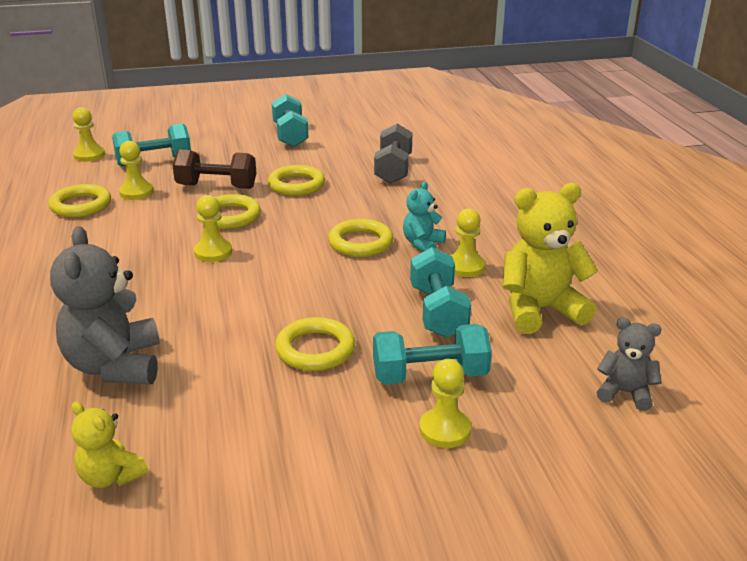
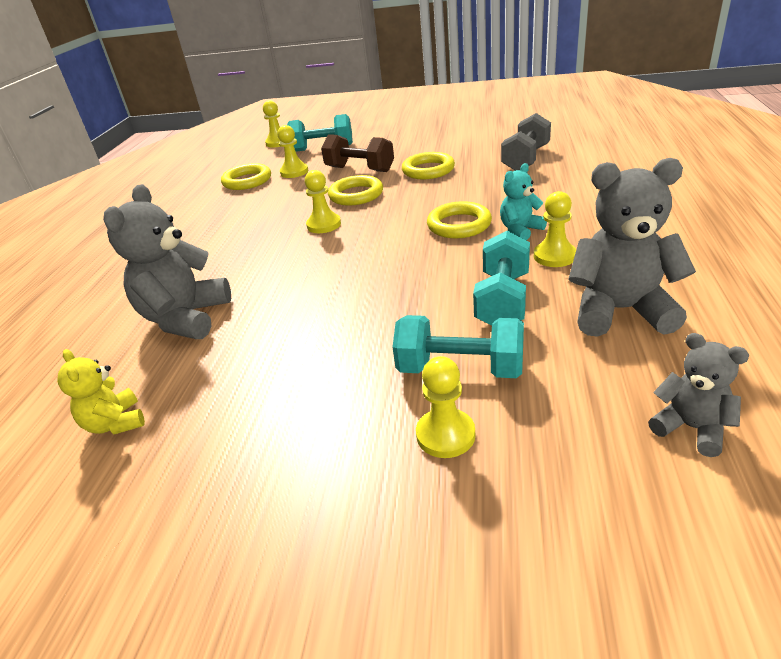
camera: 25 degrees right, 5 degrees up
(290, 135) = (446, 128): turquoise dumbbell -> none
(315, 349) = (360, 325): yellow ring -> none
(540, 310) = (620, 310): yellow teddy bear -> grey teddy bear

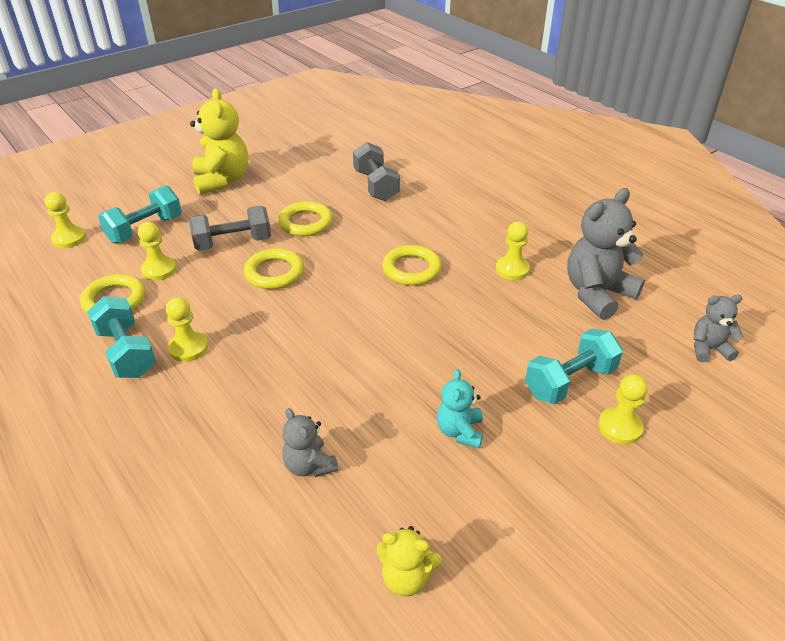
camera: 50 degrees left, 5 degrees up
(185, 318) = (309, 465): grey teddy bear -> grey teddy bear, size x0.54
(324, 225) = (292, 316): yellow pawn -> yellow pawn (188, 348)
(360, 169) = (233, 243): brown dumbbell -> grey dumbbell
(413, 131) = (222, 180): none -> yellow teddy bear
(502, 300) = (527, 319): turquoise dumbbell -> turquoise dumbbell (126, 352)
(520, 230) = (462, 256): turquoise teddy bear -> turquoise teddy bear (459, 431)

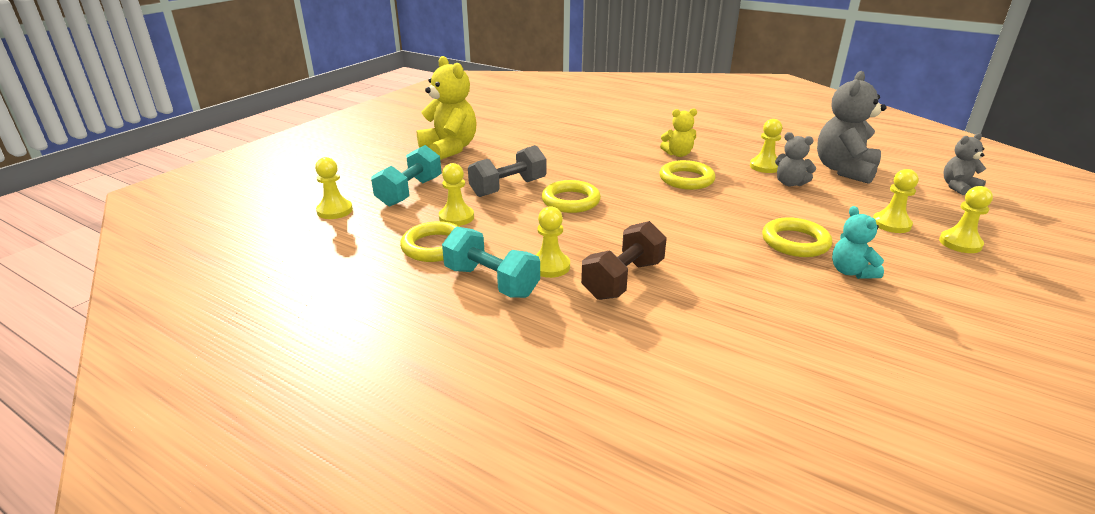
camera: 20 degrees left, 10 degrees down
(236, 380) = (623, 279): none -> brown dumbbell
(305, 223) = (560, 165): yellow ring -> yellow ring (795, 242)
(309, 465) = (759, 323): grey teddy bear -> grey teddy bear (790, 183)
(376, 186) = (593, 133): grey dumbbell -> none
(406, 577) = (933, 379): yellow teddy bear -> yellow teddy bear (678, 154)
(569, 381) = (891, 224): turquoise dumbbell -> yellow pawn

